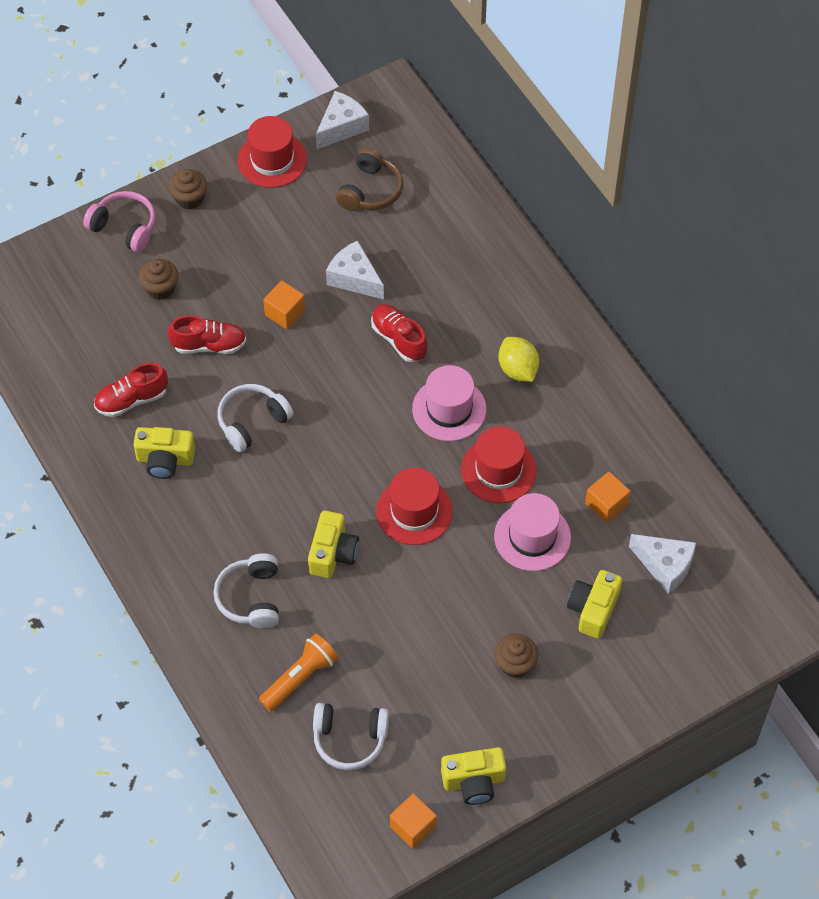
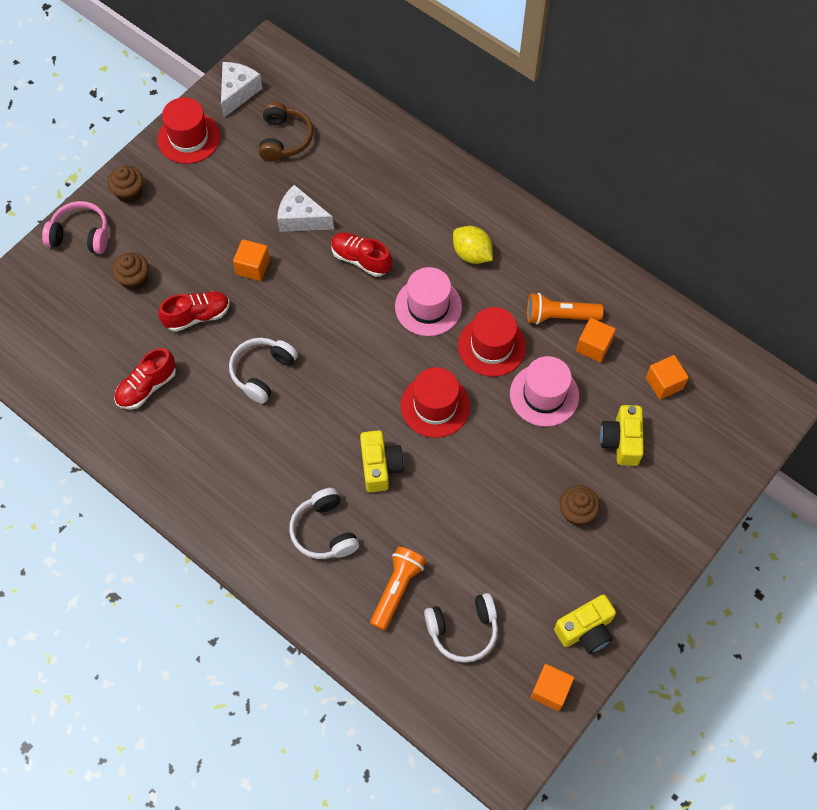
camera: 20 degrees left, 5 degrees up
(165, 460) = (198, 431): yellow camera -> none
(583, 462) = (559, 316): none -> orange flashlight
(665, 566) = (664, 383): white cheese -> orange cube

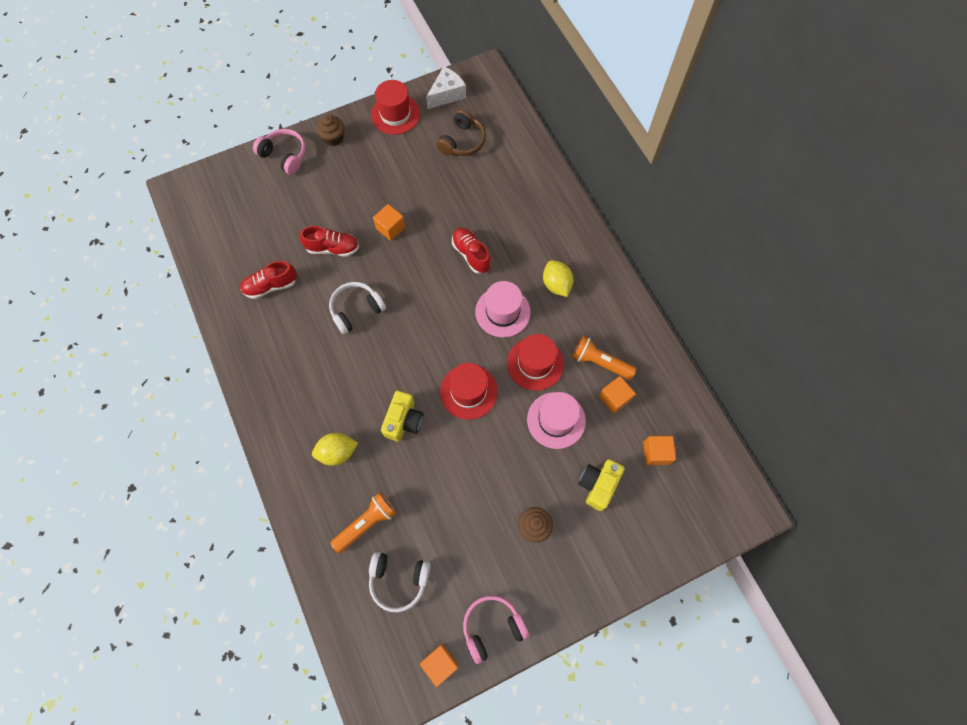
camera: 25 degrees right, 5 degrees up
(134, 279) = (304, 203): brown cupcake -> none
(301, 218) = (444, 206): white cheese -> none
(324, 531) = (337, 452): white headphones -> yellow lemon
(585, 630) = (492, 627): yellow camera -> pink headphones

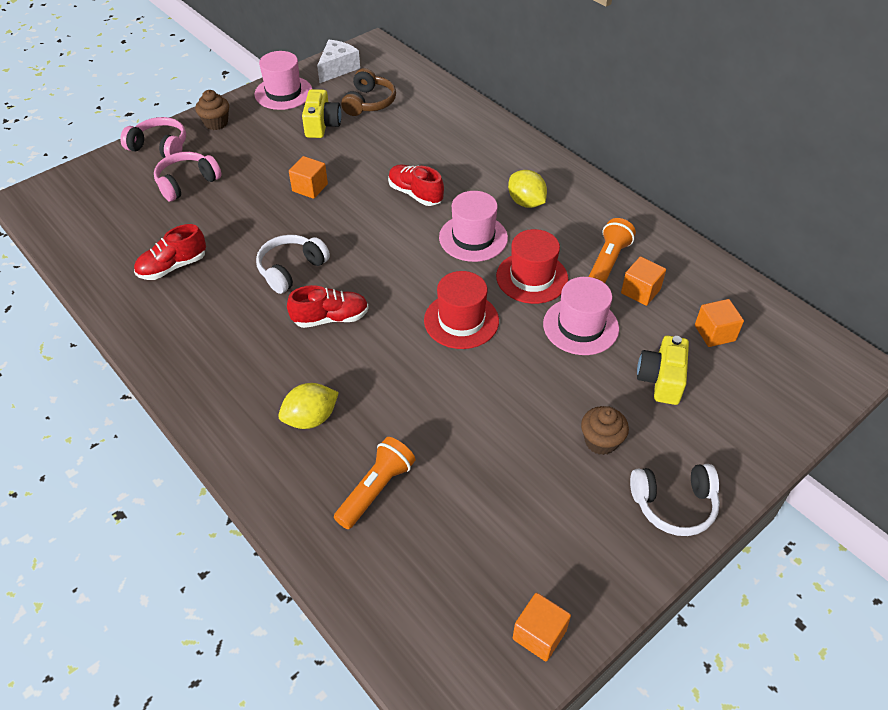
camera: 15 degrees left, 20 degrees down
(333, 248) = (243, 218): red shoe -> red shoe (330, 318)
(395, 114) = (283, 93): red hat -> pink hat
(399, 580) = (443, 546): white headphones -> white headphones (674, 505)
(403, 421) = (389, 366): yellow camera -> yellow camera (322, 125)
(492, 627) = (594, 570): pink headphones -> pink headphones (187, 183)
(599, 362) = (607, 262): orange flashlight -> orange flashlight turned 105 degrees clockwise

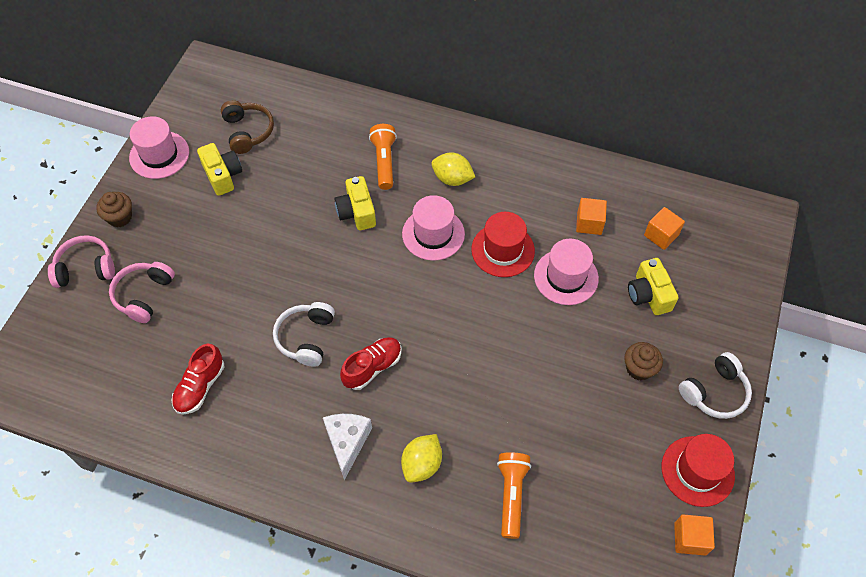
camera: 30 degrees left, 10 degrees up
(310, 188) = (261, 248): orange cube -> none
(337, 69) = (190, 105): white cheese -> white cheese (347, 442)
(415, 194) = (357, 212): red shoe -> yellow camera
(461, 320) = (475, 317): red hat -> red hat (697, 471)
(607, 262) = (549, 207): orange flashlight -> orange flashlight (384, 162)

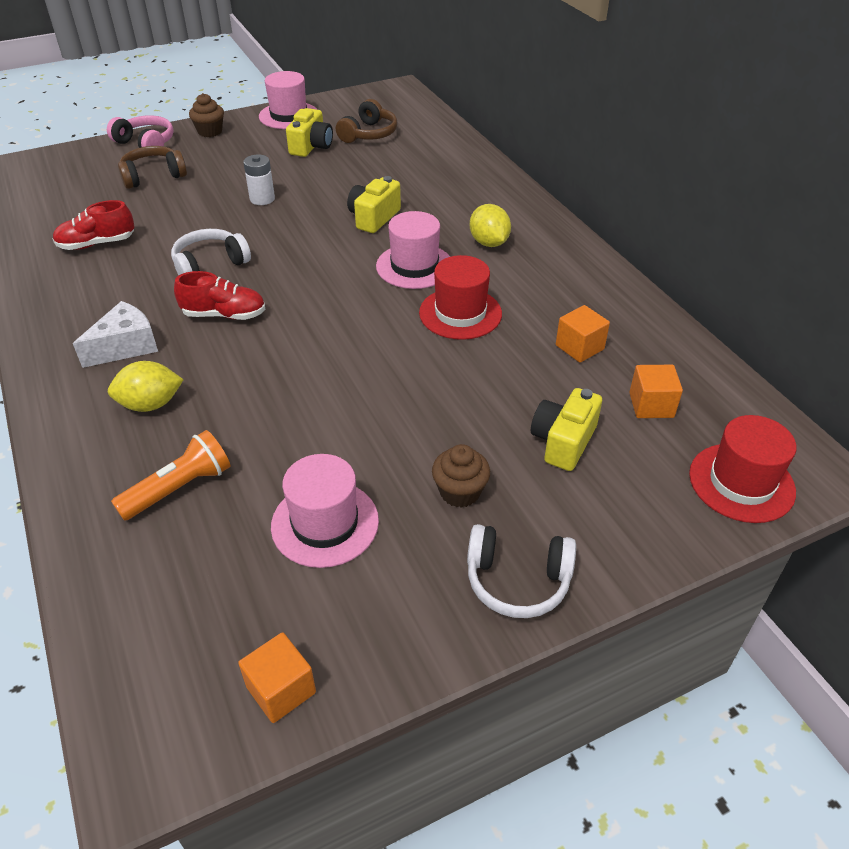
camera: 45 degrees right, 15 degrees down
(144, 295) = (153, 176): pink headphones -> brown headphones
(258, 253) = (262, 199): none -> white battery
(384, 162) = (446, 202): orange flashlight -> none
(566, 277) = (492, 370): pink hat -> pink hat (325, 523)
(697, 471) = (387, 634): red hat -> red hat (741, 482)

